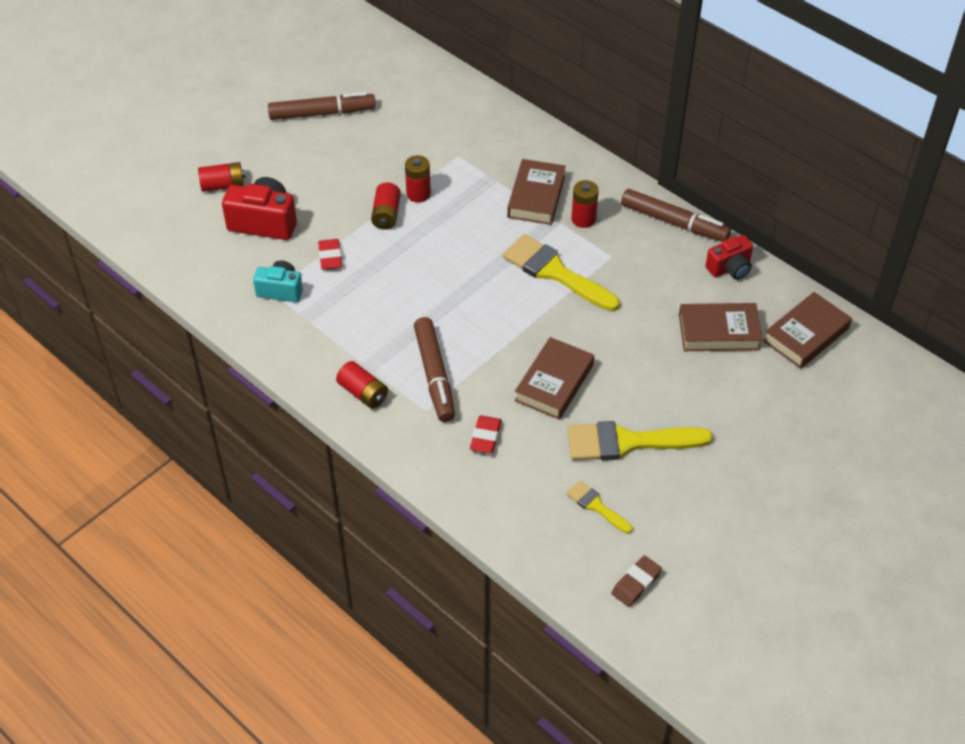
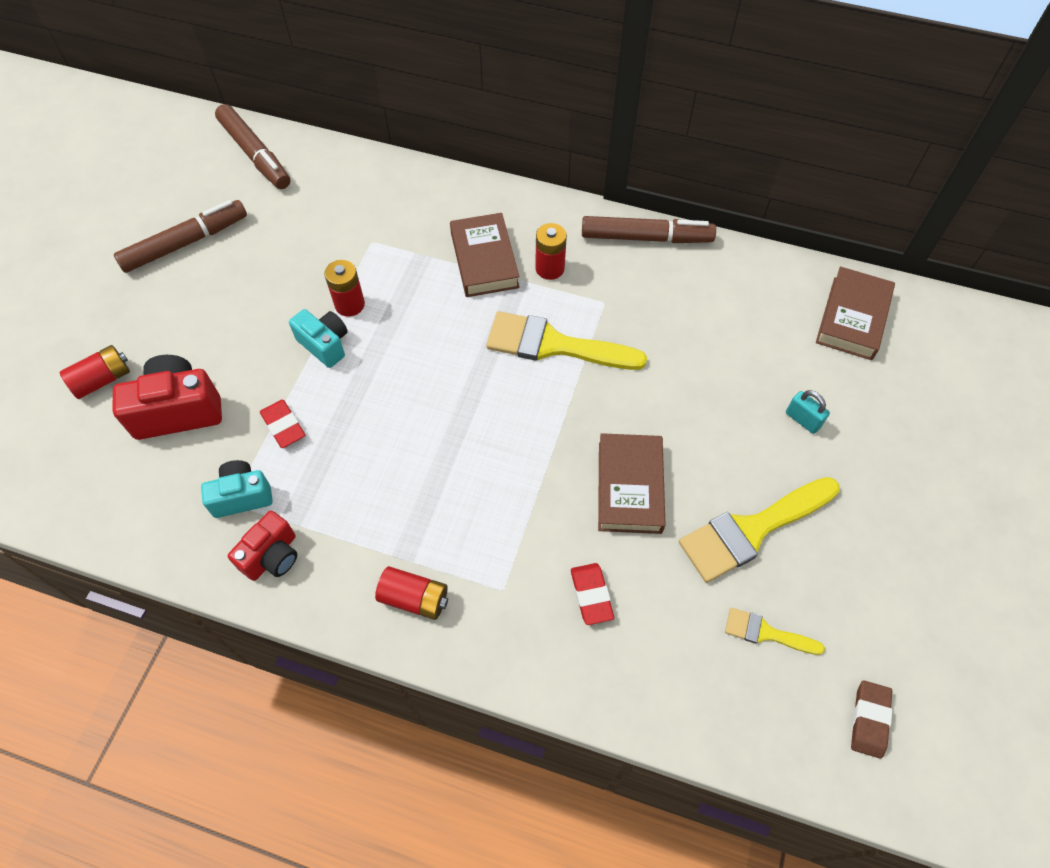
camera: 25 degrees left, 10 degrees up
(386, 214) = (325, 344): red battery -> turquoise camera
(434, 375) = (488, 536): brown marker -> brown marker (255, 154)
(716, 388) = (802, 420): none -> turquoise padlock
(719, 332) = (766, 349): brown book -> none
(730, 268) = (732, 270): red camera -> red camera (272, 556)

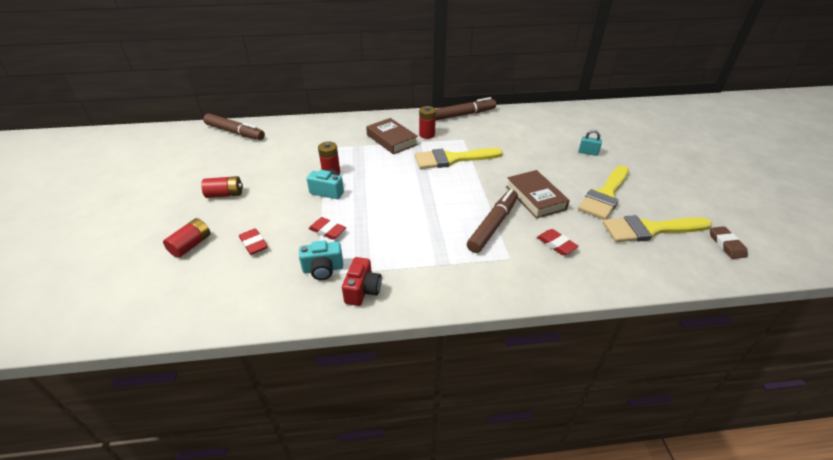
camera: 25 degrees left, 20 degrees down
(178, 410) = (254, 244): red camera -> red eraser
(185, 243) = (213, 174): brown marker -> brown marker (493, 225)
(242, 496) = (323, 269): turquoise camera -> turquoise camera turned 150 degrees counterclockwise
(414, 598) = (464, 279): red battery -> red battery (225, 194)
(766, 633) = (649, 229): yellow brush -> yellow brush, size x1.95
(852, 318) = (574, 117): brown book -> none

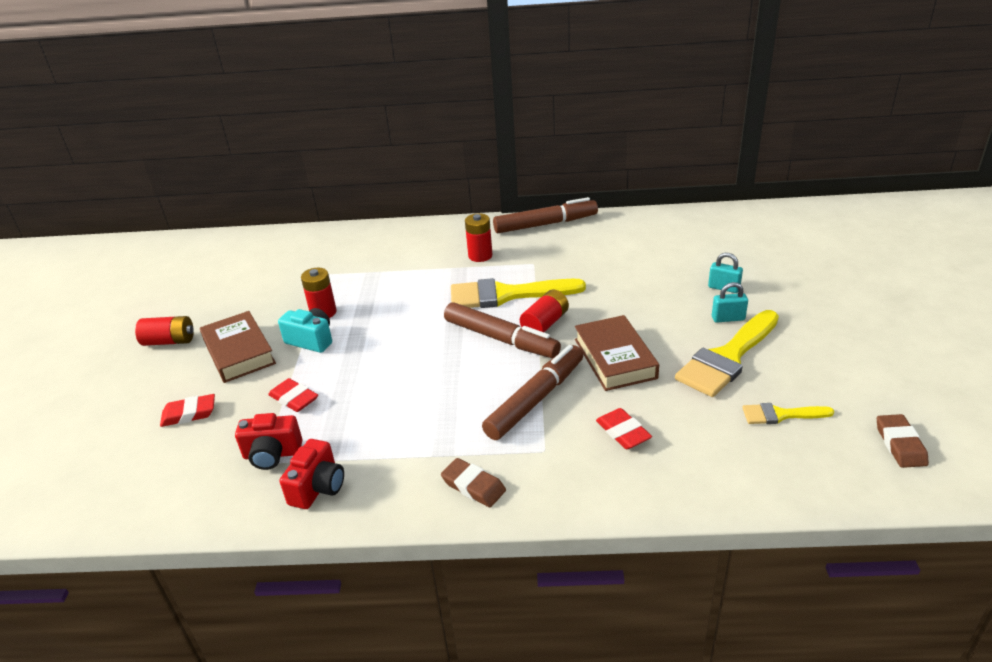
camera: 10 degrees right, 5 degrees down
(191, 245) = (107, 412): red battery -> red battery (545, 323)
(235, 132) = (206, 249): brown marker -> brown marker (501, 339)
(254, 244) = (189, 414): red eraser -> red eraser turned 75 degrees counterclockwise
(323, 269) = (272, 454): turquoise camera -> red camera
(391, 140) = (425, 263): brown book -> brown book (239, 352)
(470, 284) = (473, 486): none -> brown eraser
(597, 171) = (728, 318): none -> turquoise padlock
(649, 229) = (781, 415): yellow brush -> yellow brush, size x0.51

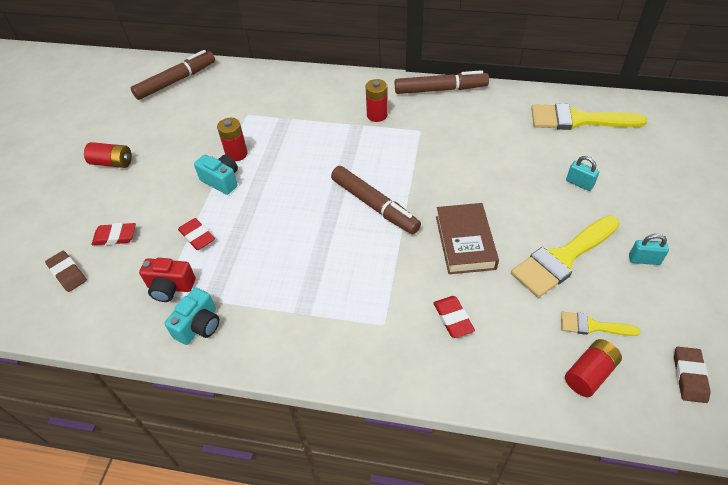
camera: 10 degrees right, 15 degrees up
(239, 352) = (163, 182): brown book -> none
(318, 487) = (199, 326): red camera -> turquoise camera
(473, 486) = (319, 348): brown eraser -> brown eraser (67, 273)
(506, 295) = (389, 160): yellow brush -> yellow brush (578, 120)
(535, 399) = (389, 272): brown marker -> brown marker (176, 81)
(545, 323) = (414, 196): red battery -> red battery (589, 374)
(728, 318) = (574, 217): turquoise padlock -> turquoise padlock (644, 260)

